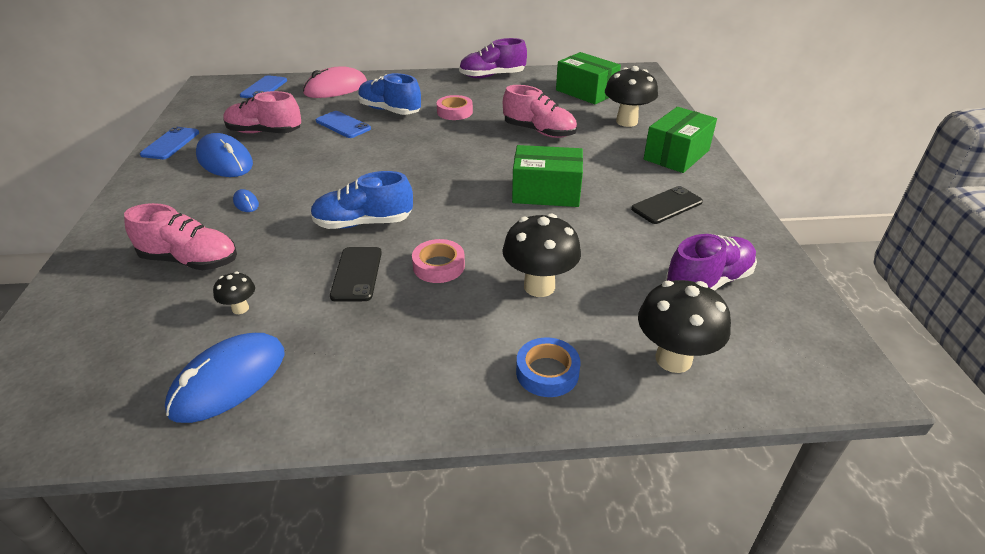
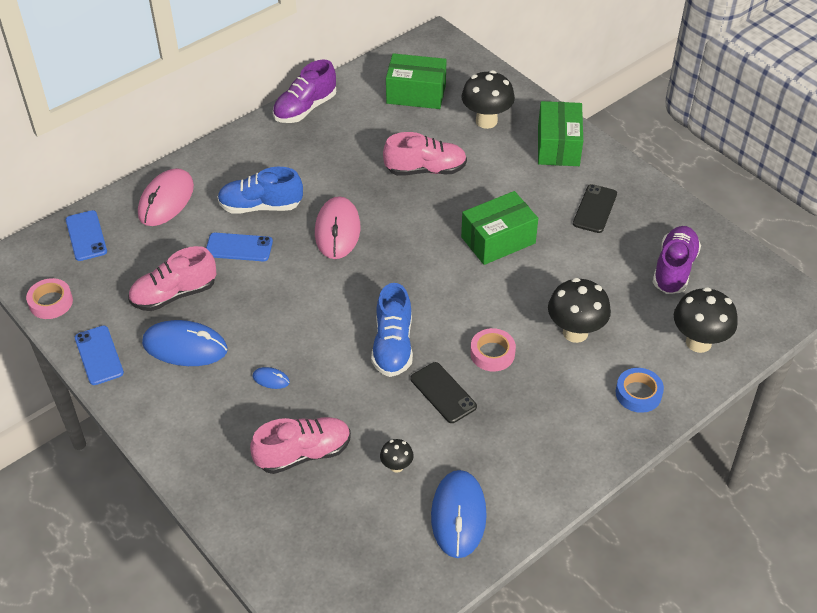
camera: 35 degrees left, 10 degrees up
(363, 223) = (393, 346): blue shoe -> blue shoe turned 45 degrees counterclockwise
(423, 140) = (337, 231): none -> pink mouse
(454, 112) = (324, 179): pink tape -> pink tape (51, 302)

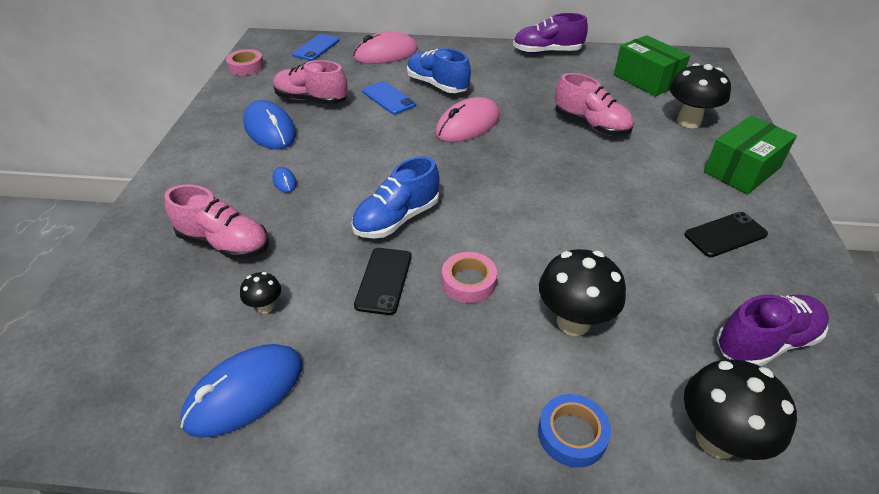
camera: 45 degrees right, 5 degrees down
(99, 355) = (221, 104): blue phone -> none
(498, 240) = (591, 202): green box -> none

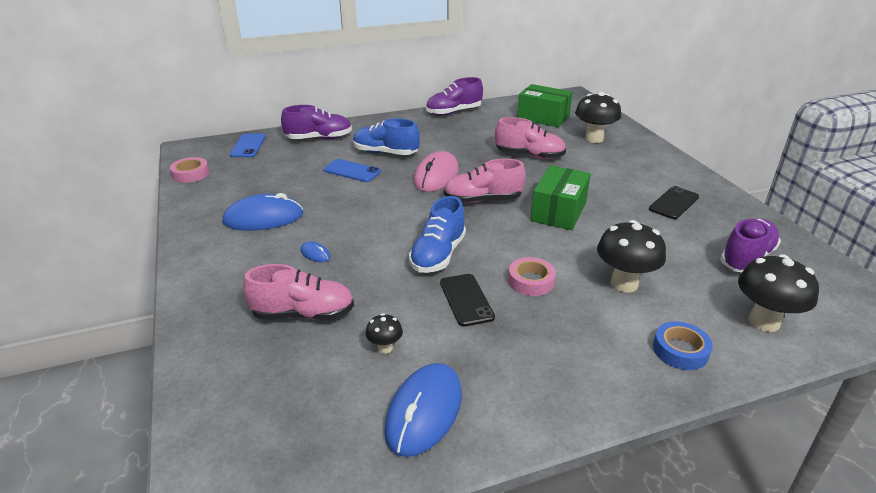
camera: 25 degrees left, 10 degrees down
(270, 129) = (263, 218): blue mouse -> blue mouse turned 45 degrees counterclockwise
(311, 100) = (281, 187): pink shoe -> pink shoe (483, 200)
(386, 54) = (319, 138): pink mouse -> purple shoe
(741, 170) = (652, 161): green box -> green box (558, 211)

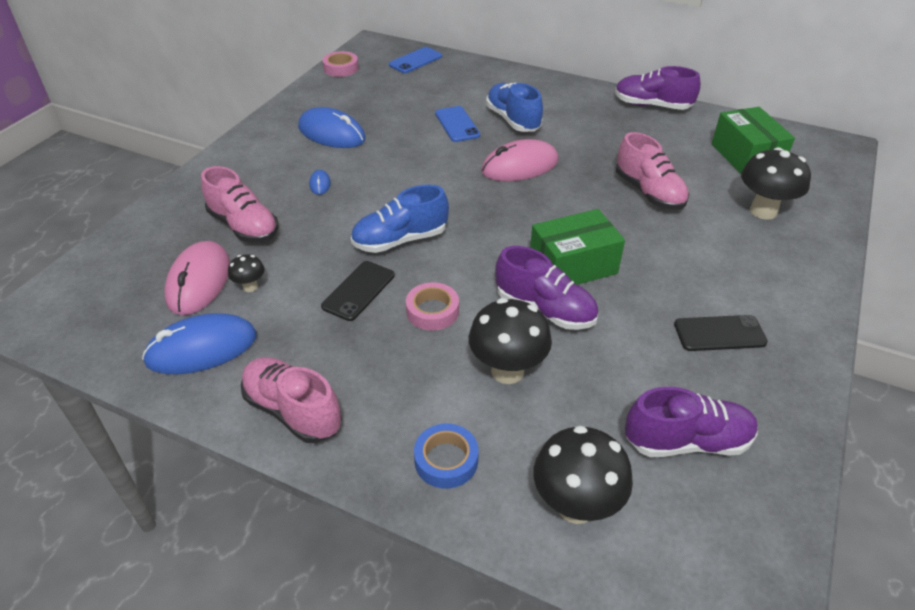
camera: 45 degrees right, 10 degrees up
(319, 138) = (480, 79): purple shoe -> purple shoe (545, 309)
(335, 372) = (199, 281): none -> pink mouse
(483, 200) = (521, 213): pink shoe -> pink shoe (293, 411)

